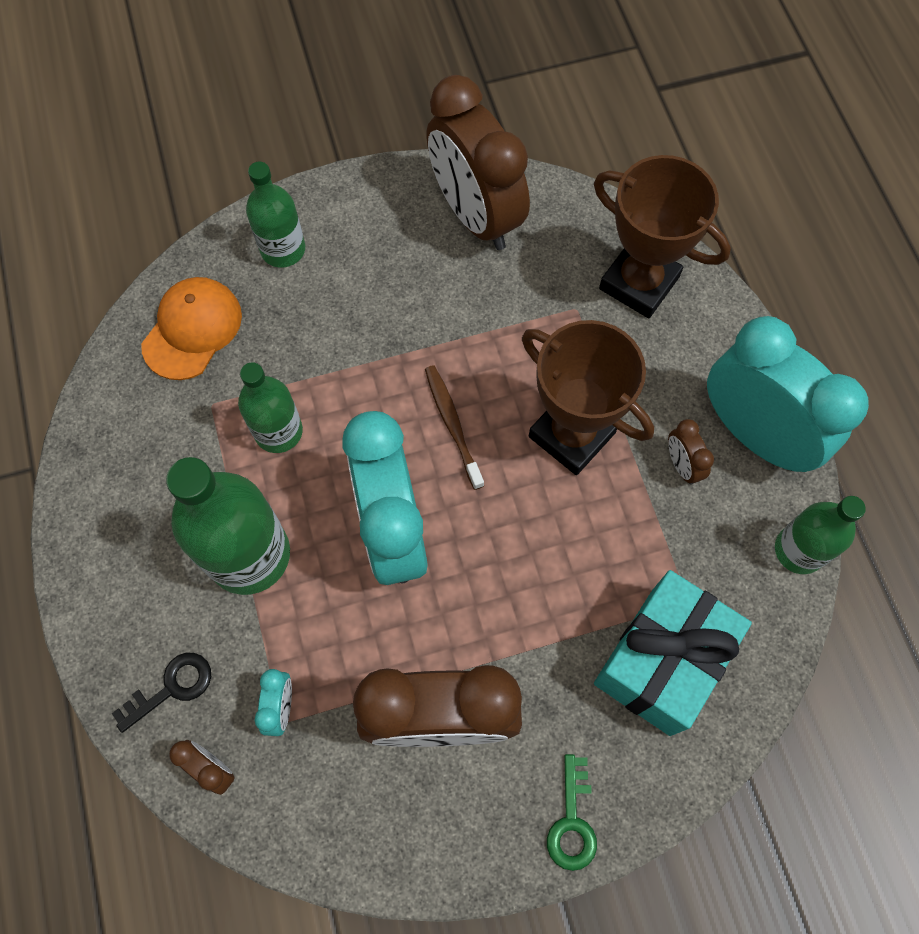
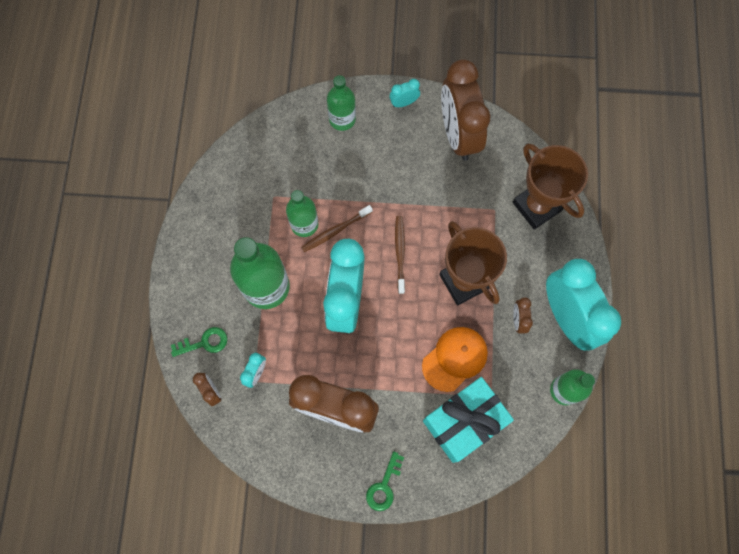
camera: 20 degrees right, 5 degrees up
(171, 687) = (204, 342): black key -> green key
(192, 330) = (277, 150): orange cap -> orange cap (455, 359)
(334, 425) = (335, 231): none -> brown toothbrush
(372, 195) = (404, 103): none -> turquoise clock

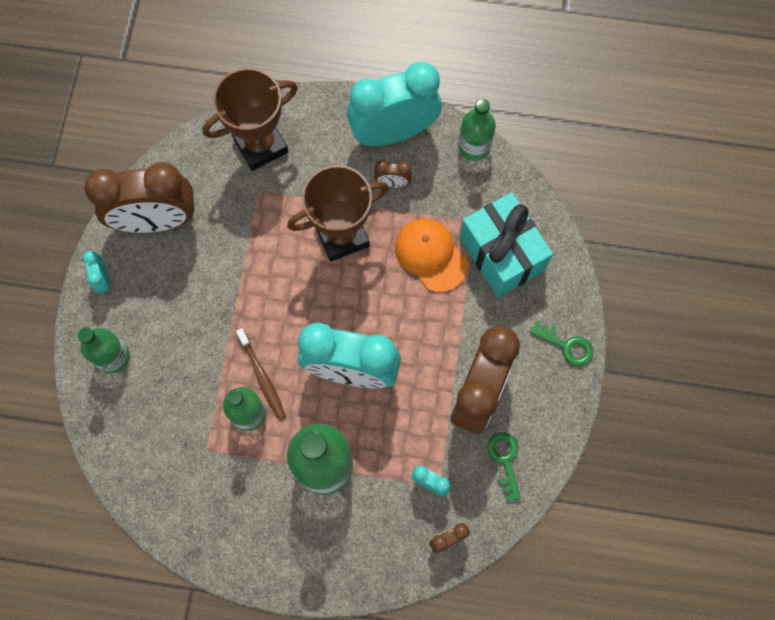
camera: 85 degrees left, 0 degrees up
(204, 342) = (387, 546): green key -> green key (505, 460)
(400, 253) = (299, 303): brown toothbrush -> none

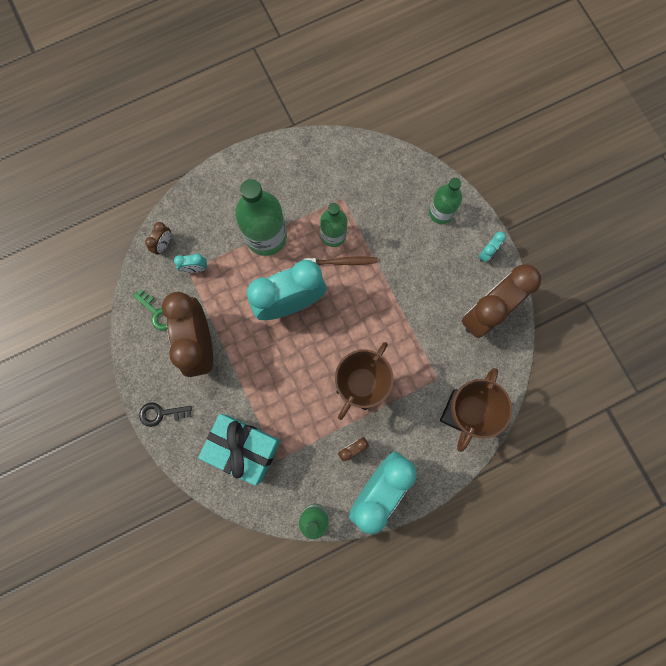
camera: 145 degrees right, 5 degrees up
(103, 280) = (487, 253): turquoise clock -> turquoise clock turned 90 degrees clockwise
(262, 377) = (342, 262): brown toothbrush -> brown toothbrush turned 150 degrees clockwise
(430, 255) = (291, 414): orange cap -> none
(566, 345) = (161, 413): green key -> black key

